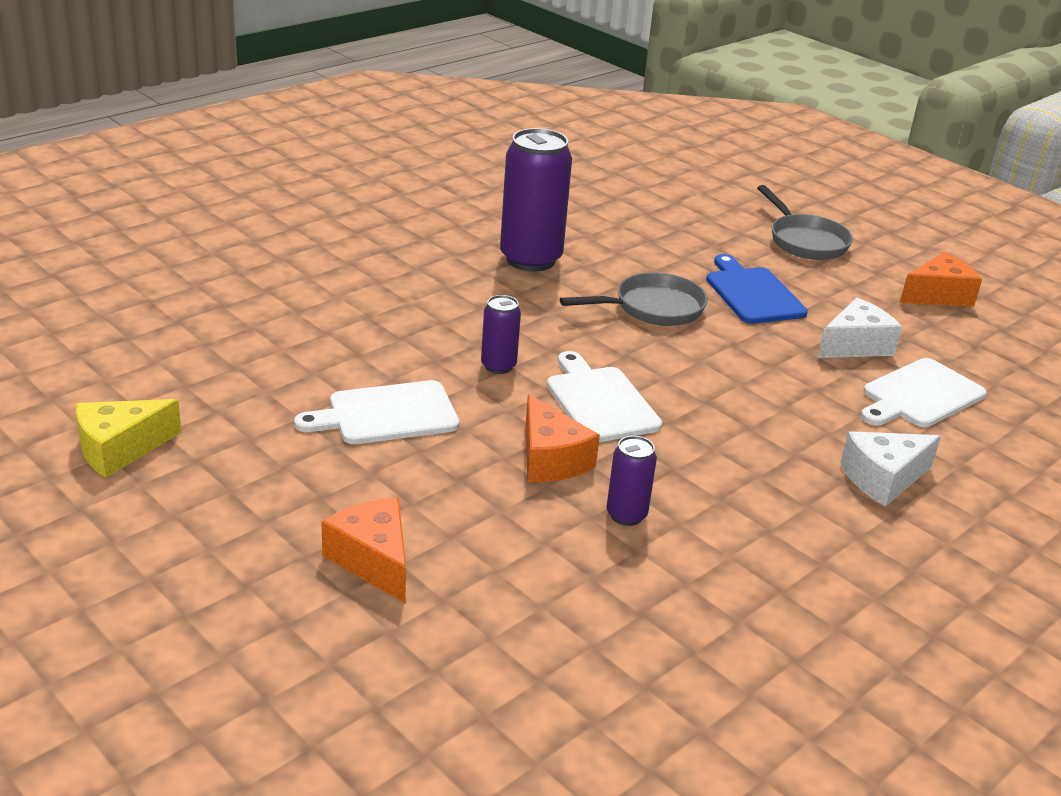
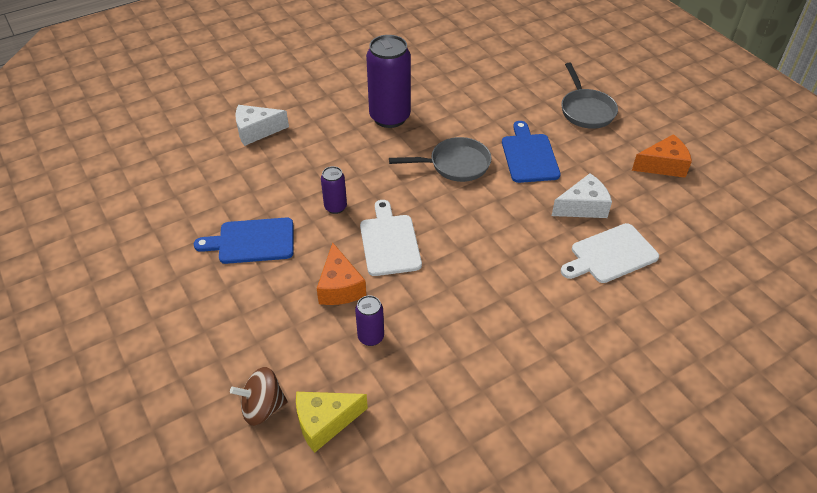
camera: 15 degrees right, 15 degrees up
(119, 449) = (89, 255): yellow cheese -> yellow cheese (325, 422)
(373, 560) = (204, 355): orange cheese -> none
(386, 414) = (252, 241): white cutting board -> blue cutting board
(499, 616) = (262, 407): none -> brown spinning top
(883, 479) = (553, 325): white cheese -> white cheese (256, 131)

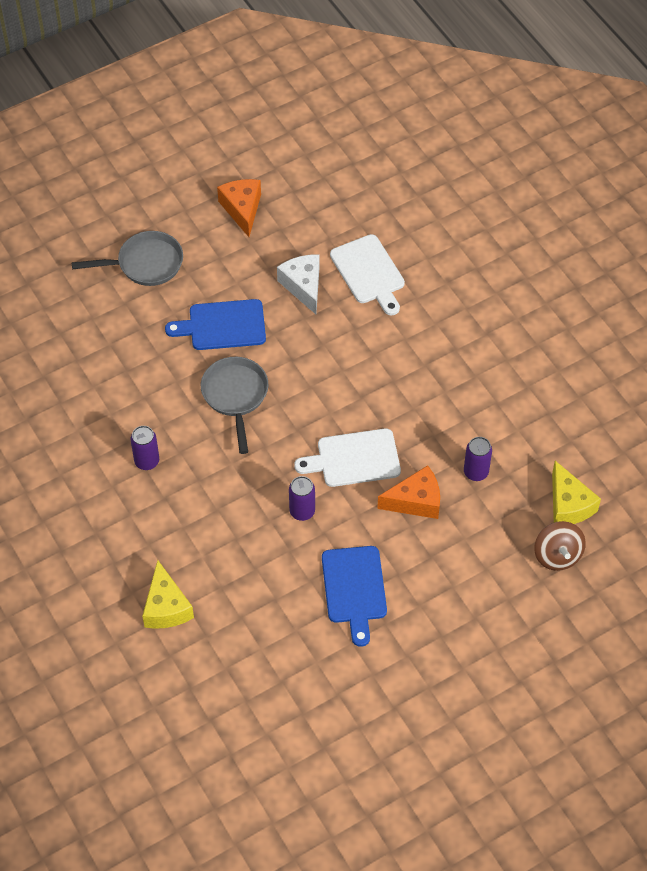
camera: 90 degrees left, 10 degrees up
(256, 131) = (166, 607): white cheese -> yellow cheese
(389, 117) = (147, 461): purple can -> purple can, size x0.49

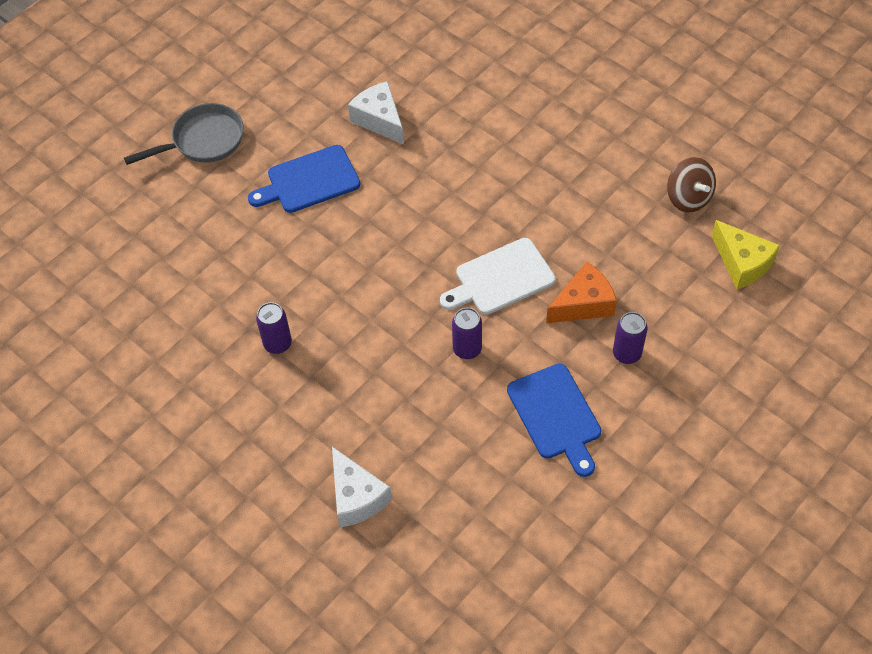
camera: 15 degrees left, 0 degrees up
(166, 607) = (356, 497): yellow cheese -> white cheese
(235, 396) = (349, 249): grey pan -> none
(242, 209) = (287, 61): orange cheese -> none
(369, 272) = (442, 89): white cutting board -> none
(476, 472) = (633, 257): purple can -> purple can (626, 354)
(557, 555) = (753, 318): brown spinning top -> brown spinning top (688, 198)

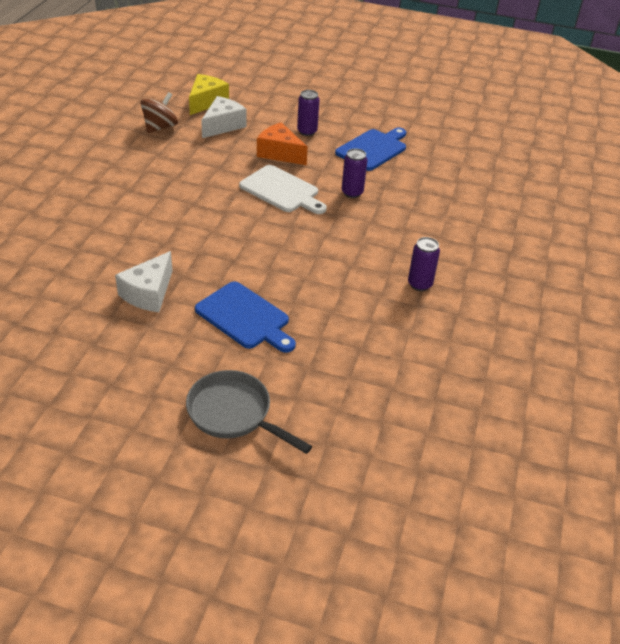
camera: 120 degrees left, 15 degrees down
(356, 497) = (499, 212): white cheese -> white cheese (223, 125)

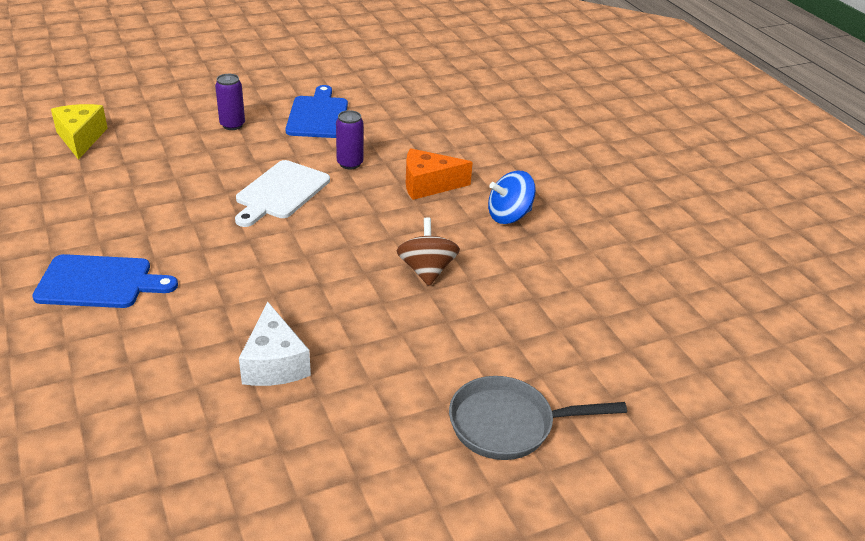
camera: 40 degrees left, 5 degrees down
(160, 127) = (58, 186): brown spinning top -> brown spinning top (427, 270)
(223, 125) = (133, 155): white cheese -> none
(245, 317) = (402, 330): blue cutting board -> blue cutting board (99, 282)
(279, 153) = (231, 157): orange cheese -> orange cheese (428, 185)
(282, 191) = (280, 192): white cutting board -> white cutting board turned 120 degrees clockwise
(419, 284) = (509, 216): purple can -> blue spinning top

